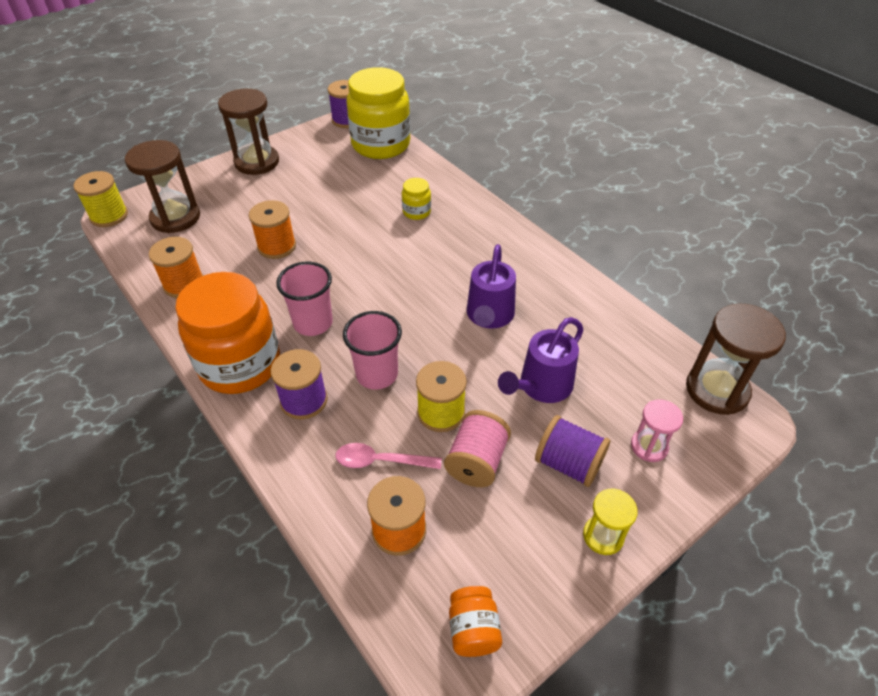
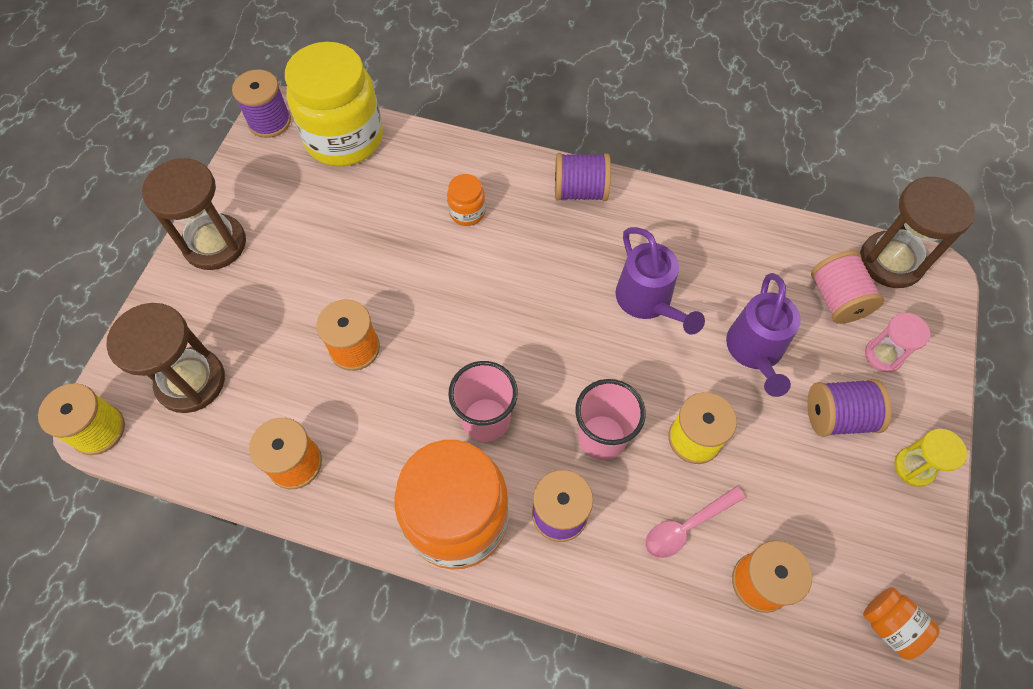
camera: 35 degrees left, 15 degrees up
(416, 212) = (467, 212): yellow jar -> orange jar
(476, 461) = (765, 468): pink spool -> pink spool (837, 299)
(504, 234) = (580, 191): none -> purple spool

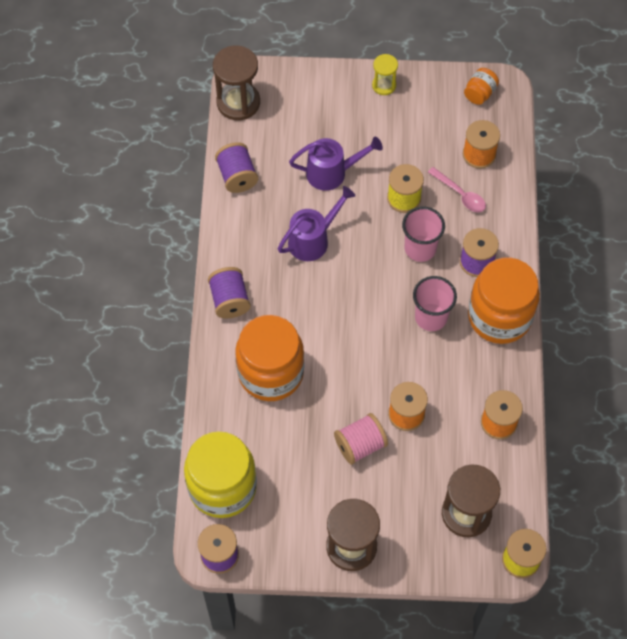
camera: 105 degrees left, 0 degrees up
(467, 212) = (271, 373): orange jar -> orange jar, size x2.32
(837, 299) = (277, 131): pink spool -> pink spool (360, 445)
(837, 417) = (364, 125): purple spool -> purple spool (237, 176)
(883, 355) = (313, 103): pink hourglass -> none

